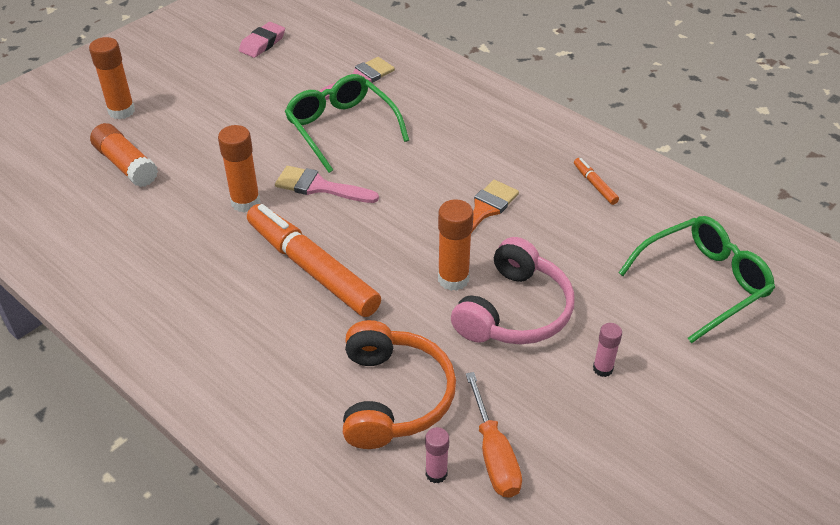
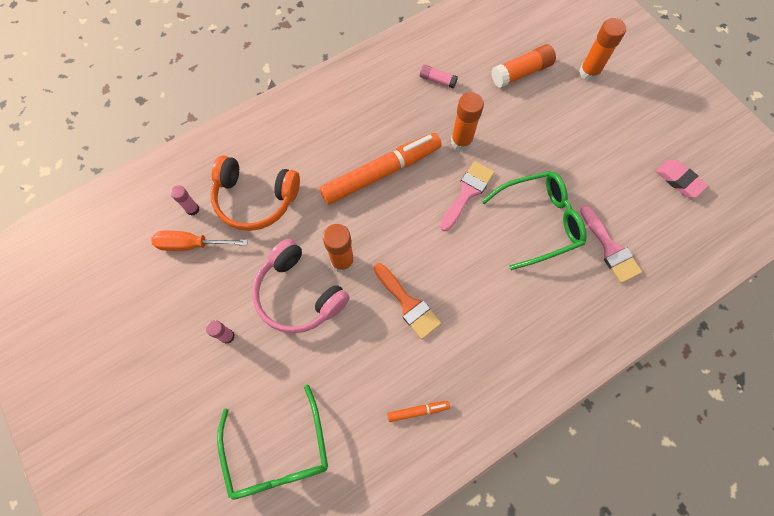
camera: 105 degrees right, 25 degrees up
(146, 240) = (437, 80): none -> pink glue stick

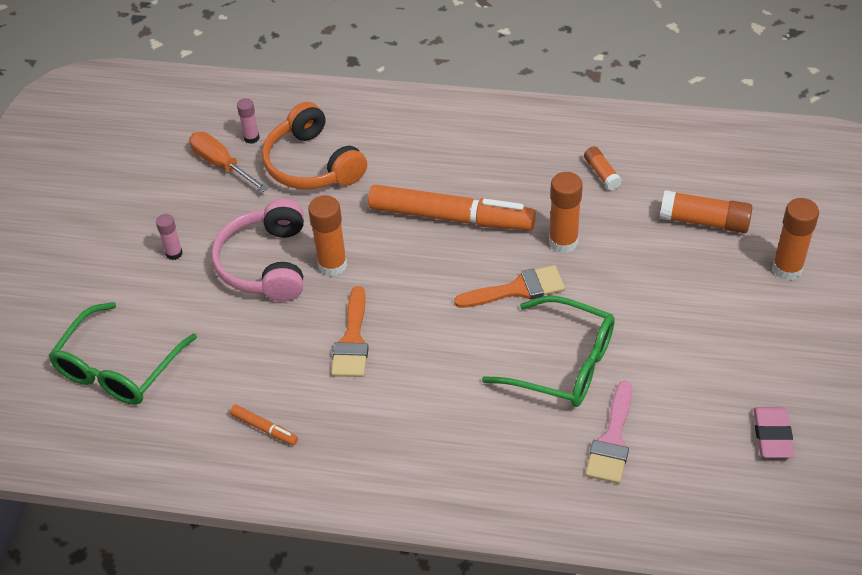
camera: 45 degrees right, 20 degrees down
(437, 80) = (601, 173): pink glue stick -> orange glue stick
(467, 192) = (517, 289): pink brush -> orange brush

